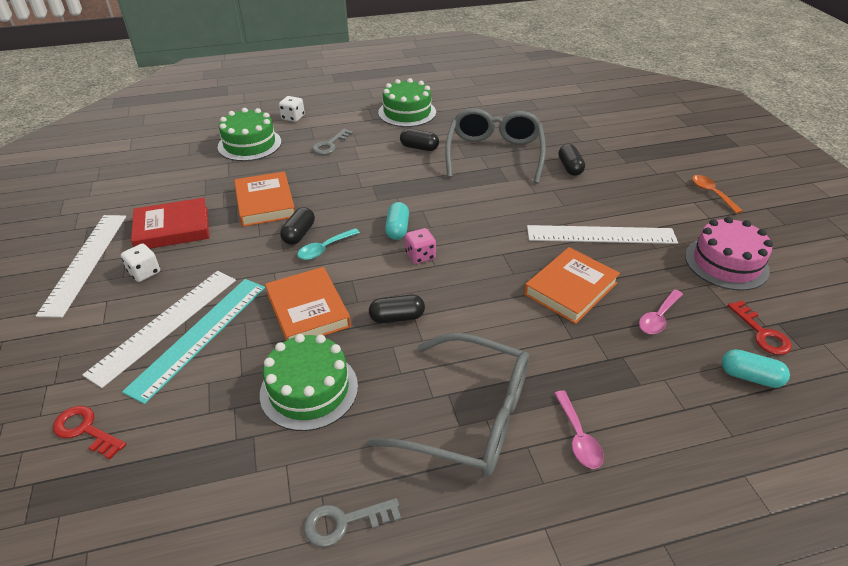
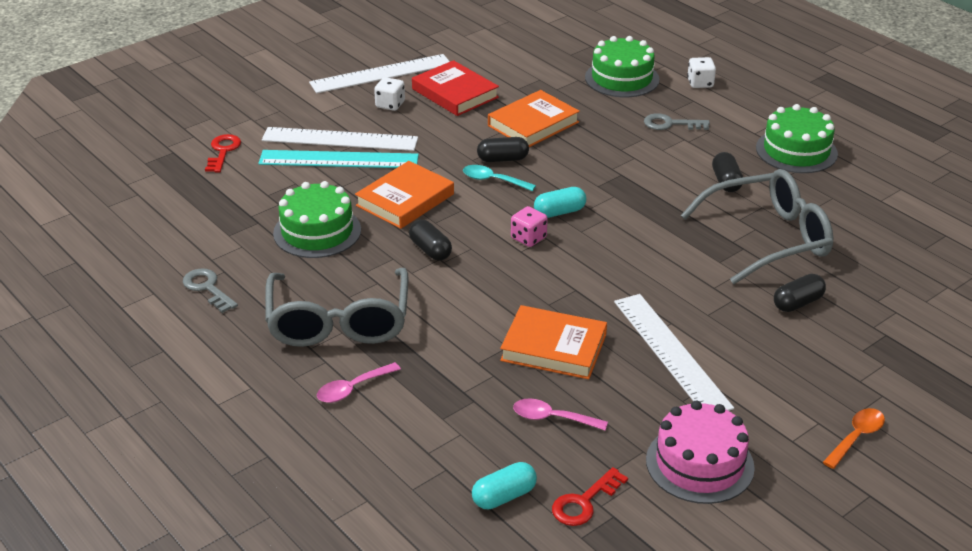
camera: 65 degrees right, 5 degrees down
(750, 377) = (504, 496): turquoise capsule -> turquoise capsule turned 60 degrees clockwise

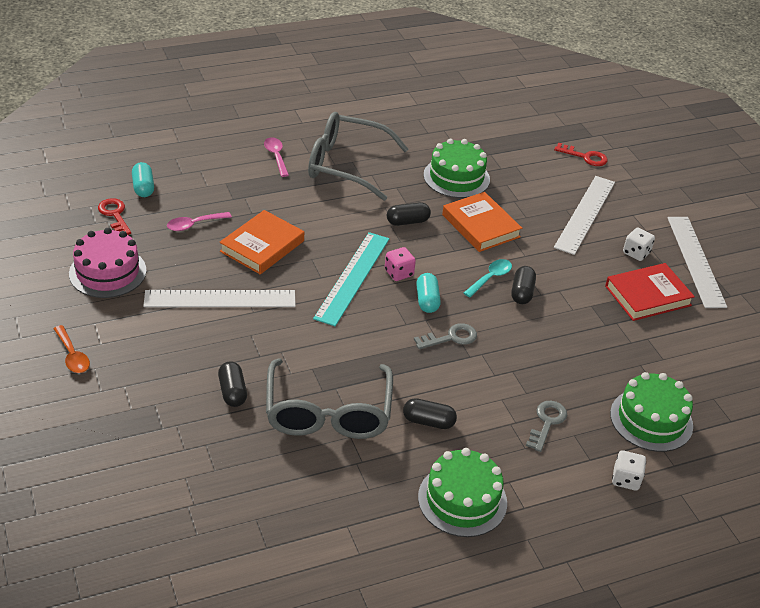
camera: 105 degrees right, 5 degrees up
(207, 288) = (411, 123): grey key -> grey key (451, 338)
(339, 159) = (553, 207): turquoise ruler -> turquoise ruler (353, 278)
(533, 124) = (576, 328): orange book -> none
(552, 418) = (194, 224): pink spoon -> pink spoon turned 150 degrees counterclockwise

